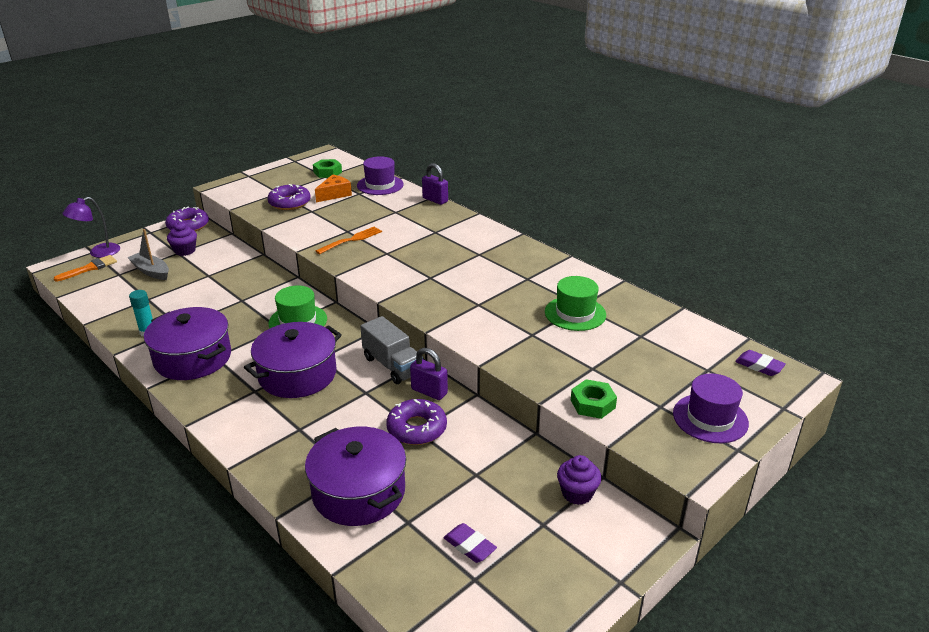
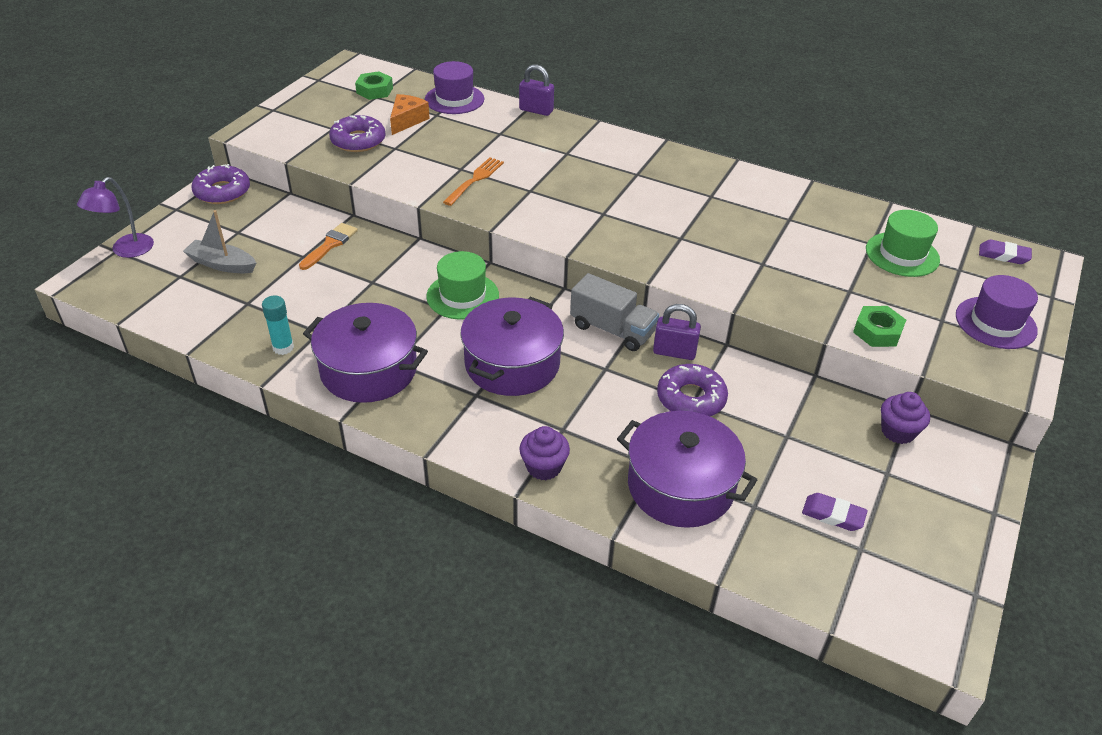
camera: 20 degrees left, 10 degrees up
(90, 268) = (131, 275): orange brush -> orange brush (330, 245)
(185, 251) = (245, 227): purple cupcake -> purple cupcake (544, 467)
(575, 313) = (790, 229): green hat -> green hat (902, 254)

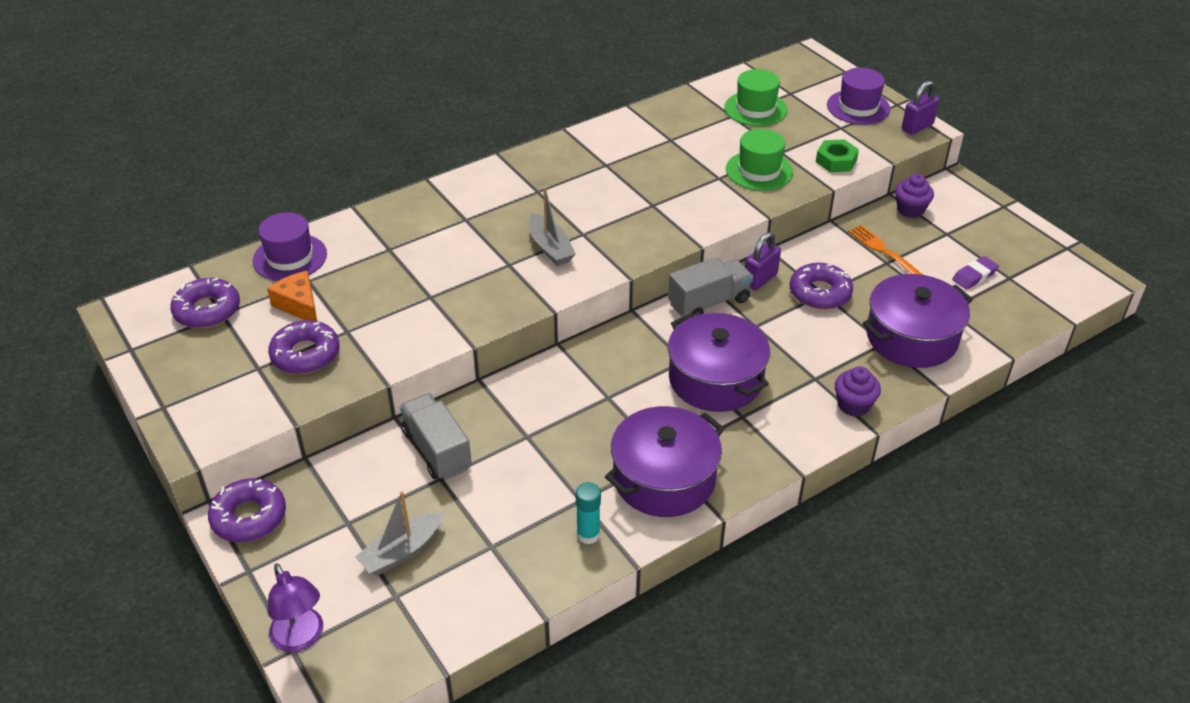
camera: 60 degrees left, 0 degrees up
(330, 245) = (437, 450): orange brush -> grey truck
(374, 90) = (207, 310): green nut -> purple donut
(462, 296) = (597, 378): green hat -> green hat (759, 171)
(475, 180) = (460, 294): orange fork -> orange fork (884, 251)
(536, 110) = (369, 210): purple padlock -> purple padlock (917, 127)
(569, 203) = (550, 248): none -> grey boat
(1003, 255) = (788, 67): purple eraser -> none

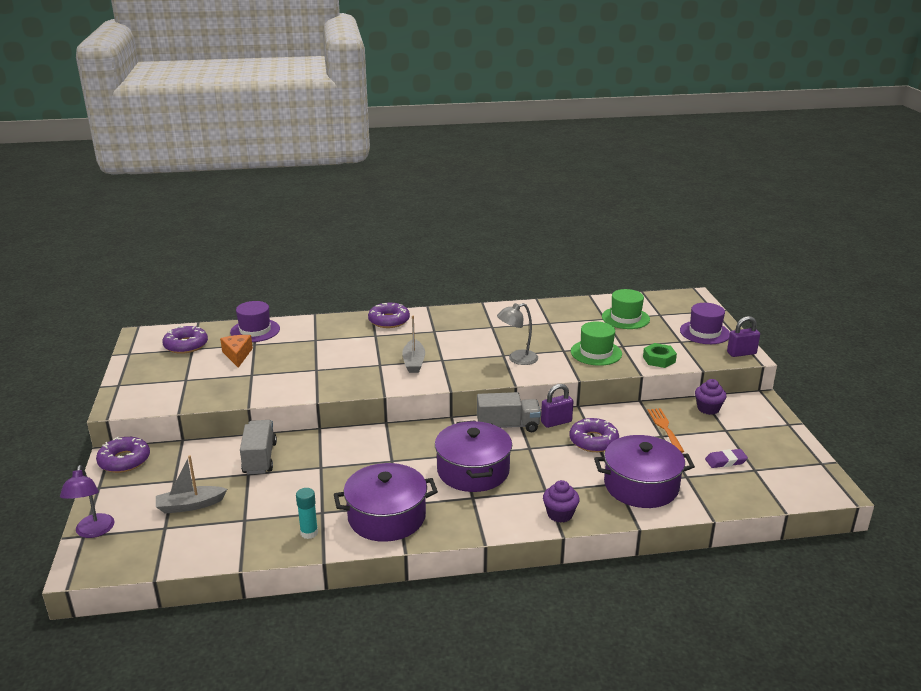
camera: 25 degrees right, 15 degrees down
(305, 354) = (217, 380): purple donut -> purple donut (389, 320)
(674, 206) = (517, 359): none -> grey lamp

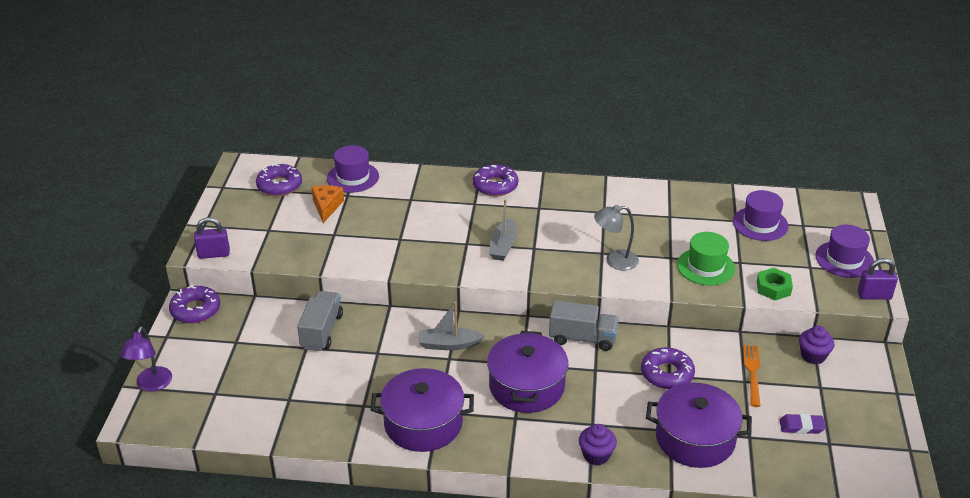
camera: 15 degrees right, 10 degrees up
(190, 505) = (243, 373): grey boat -> grey boat (449, 344)
(309, 533) = (344, 426): turquoise glue stick -> none
(556, 422) = (636, 343): purple padlock -> purple padlock (214, 254)
(625, 318) = (760, 224): green hat -> purple hat

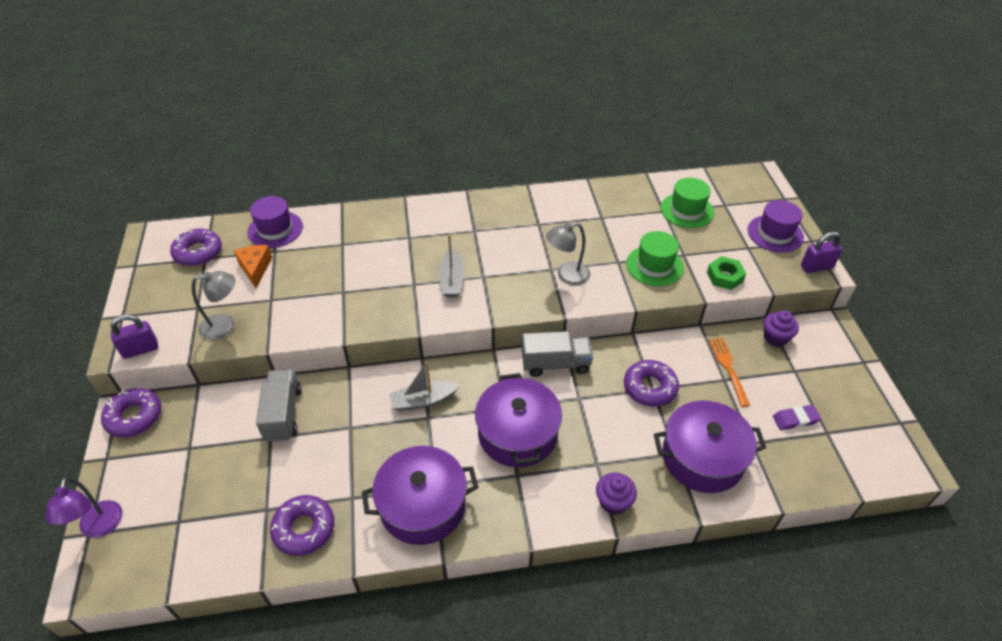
camera: 15 degrees left, 10 degrees up
(289, 248) = (225, 326): none -> grey lamp
(495, 186) = (424, 214): purple donut -> purple donut (304, 529)
(760, 224) = (687, 210): purple hat -> green hat

